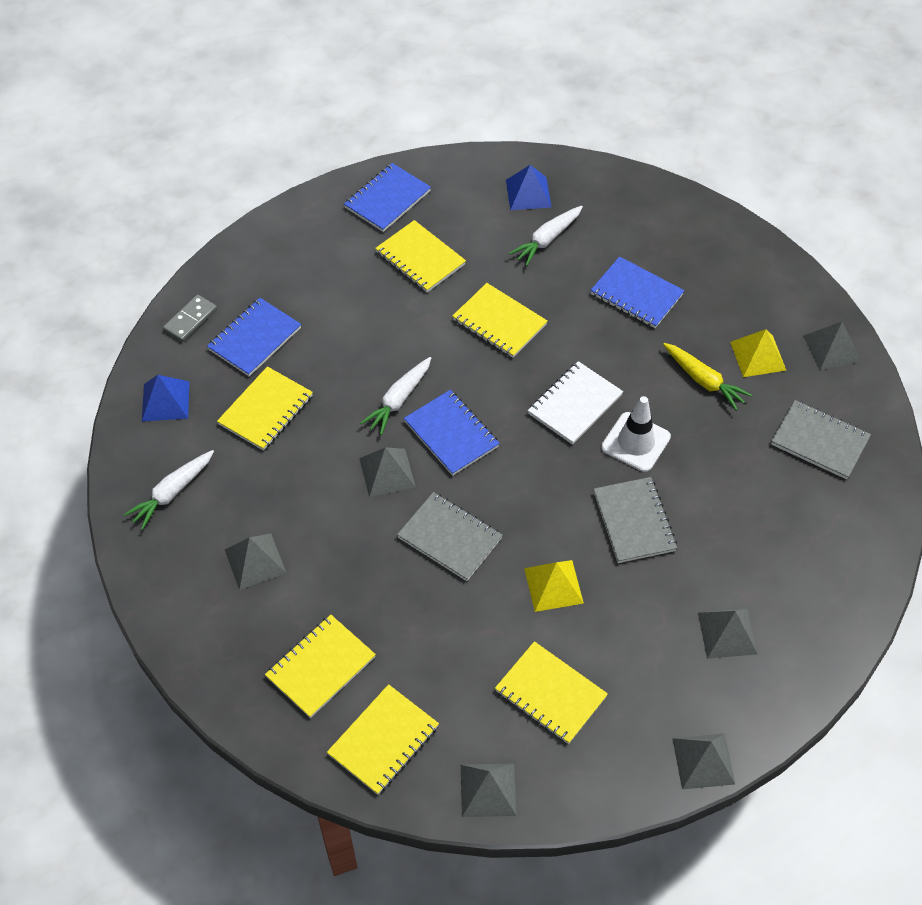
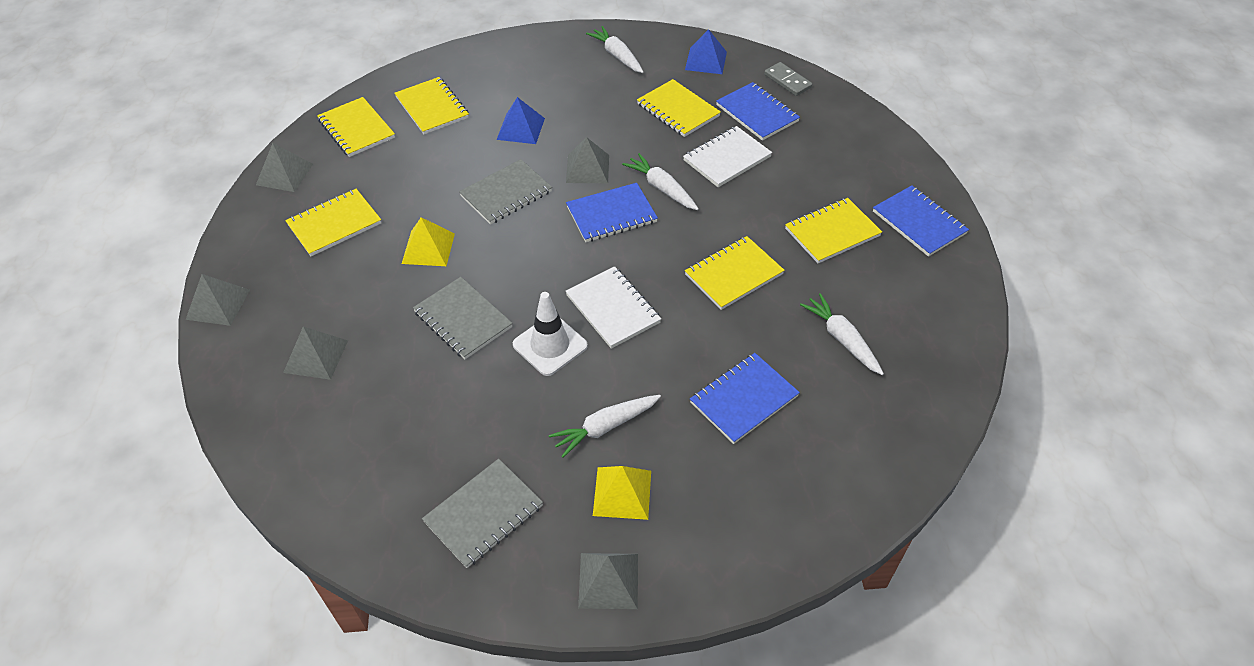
camera: 105 degrees right, 5 degrees down
(255, 561) = (537, 88): grey pyramid -> none
(337, 353) = (727, 159): none -> white notebook
(528, 193) = (916, 339): blue pyramid -> blue pyramid (520, 128)
(634, 521) = (463, 320): grey notebook -> grey notebook turned 45 degrees clockwise
(704, 381) = (605, 427): yellow carrot -> white carrot

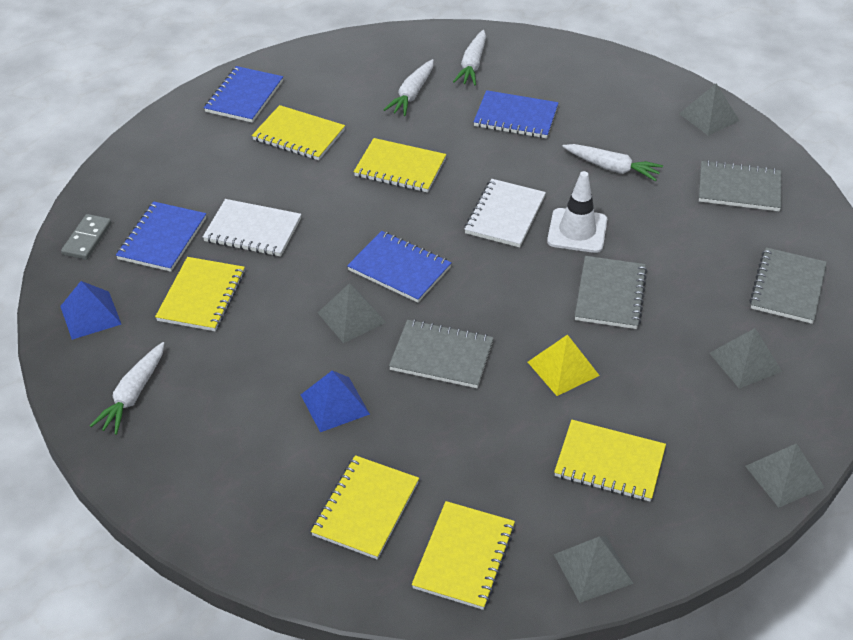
camera: 125 degrees left, 5 degrees down
(343, 448) = (787, 287): none -> grey notebook
(622, 493) = (649, 137): yellow pyramid -> none
(661, 188) = (333, 254): white carrot -> white carrot (472, 65)

